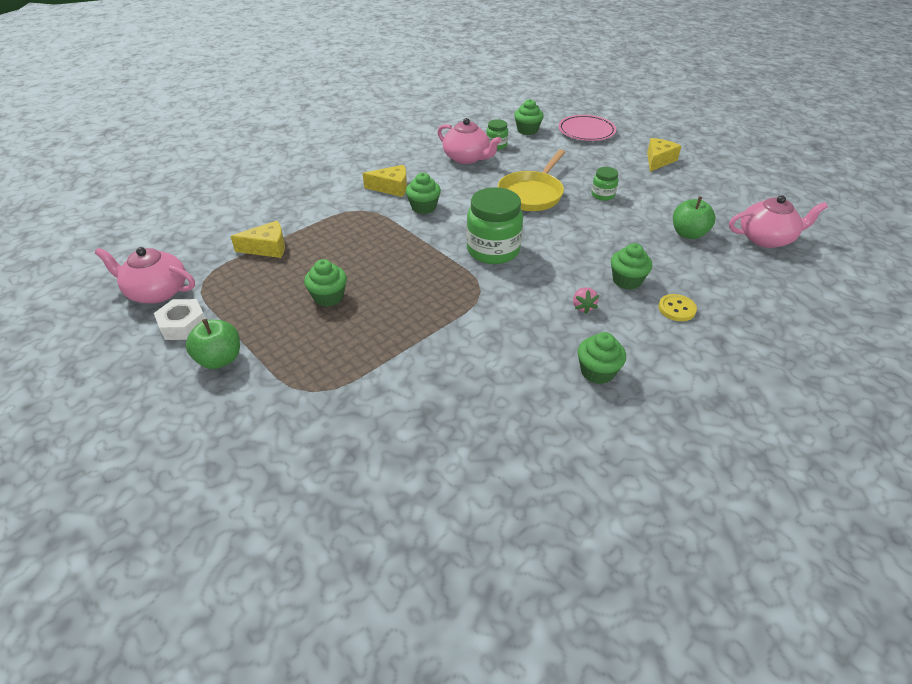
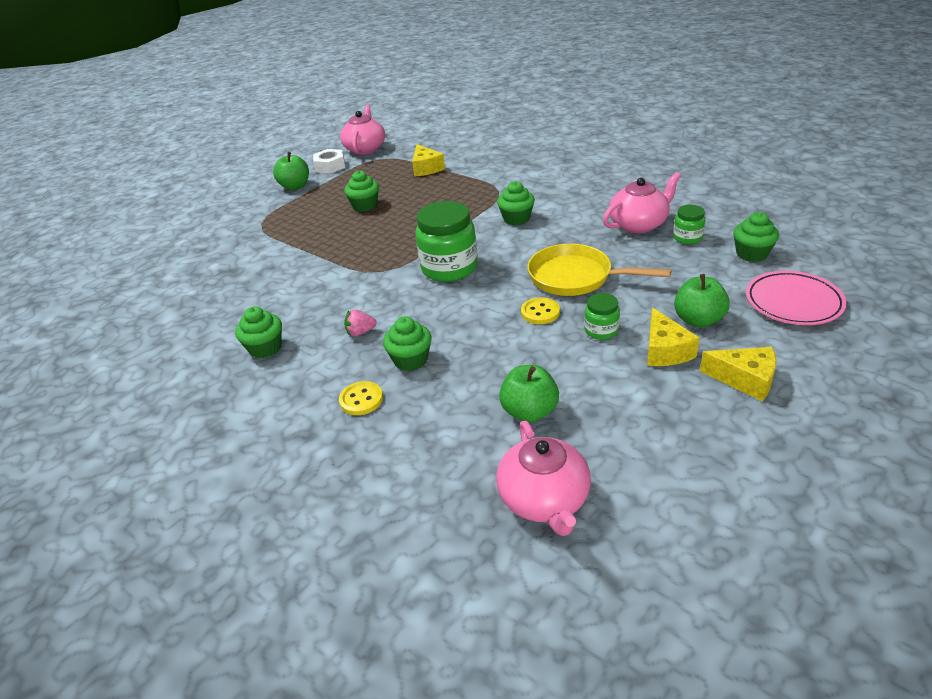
camera: 85 degrees right, 5 degrees down
(391, 188) = (546, 196): yellow cheese -> yellow cheese (665, 350)
(467, 158) = (638, 224): pink teapot -> pink teapot turned 150 degrees counterclockwise
(575, 215) = (540, 312): none -> yellow button
(598, 161) = (698, 320): none -> green apple

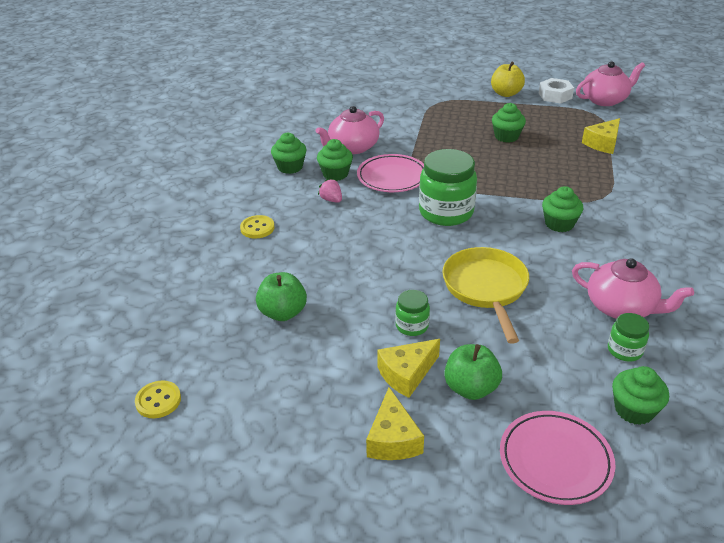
camera: 60 degrees right, 0 degrees up
(295, 186) = (506, 93): green apple -> yellow apple
(361, 283) = (392, 177): none -> pink plate
(410, 360) = (312, 234): green cupcake -> green cupcake (335, 174)
(540, 312) = (415, 282): yellow button -> yellow button (158, 401)
(544, 499) = (193, 346): pink teapot -> pink teapot (352, 147)

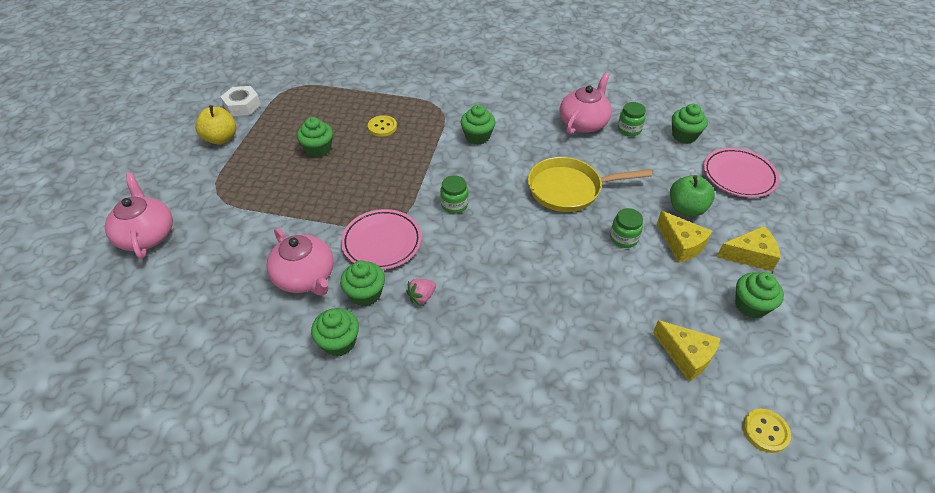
camera: 90 degrees left, 10 degrees up
(257, 228) = (475, 369): yellow button -> yellow button (382, 127)
(283, 313) = (621, 334): green apple -> none
(312, 422) = (751, 305): none -> green cupcake
(446, 212) = (454, 205): green jar -> green jar, size x0.50
(603, 143) = (350, 92): yellow cheese -> yellow cheese (686, 355)
(605, 100) = (266, 77): pink teapot -> pink teapot (147, 235)

